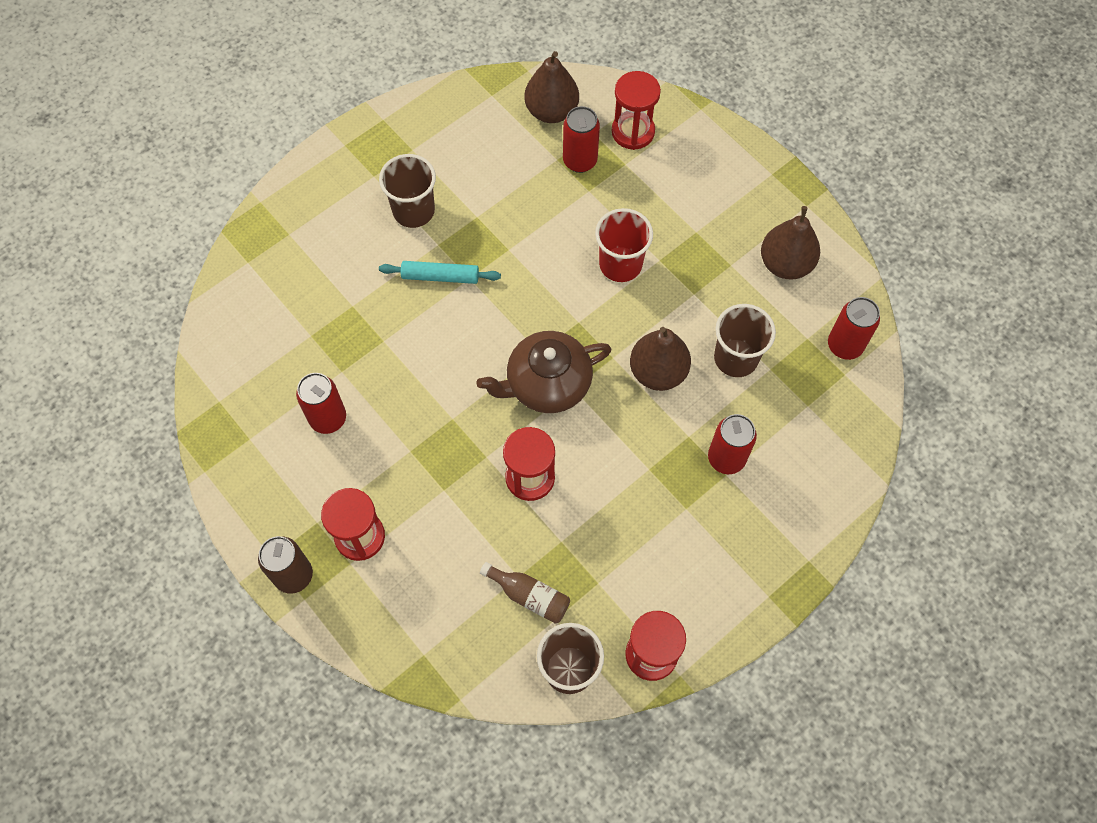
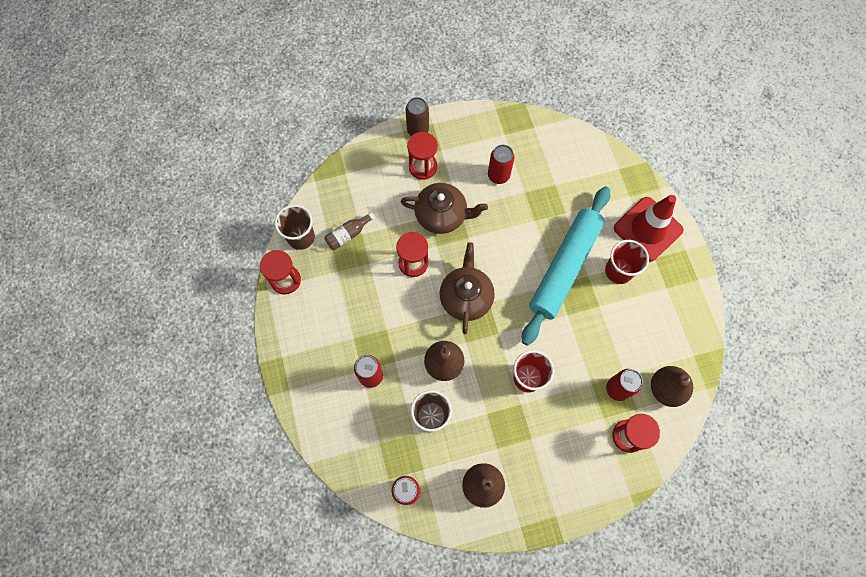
camera: 115 degrees right, 5 degrees up
(332, 196) = (648, 229): none -> red traffic cone
(413, 211) = (618, 271): brown cup -> red cup
(432, 471) = (442, 215): none -> brown teapot
(440, 276) = (564, 268): turquoise rolling pin -> turquoise rolling pin, size x2.33

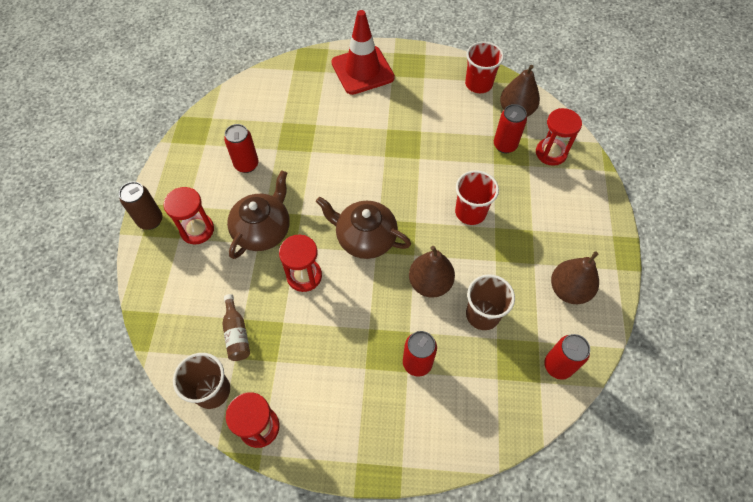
camera: 70 degrees left, 10 degrees down
(564, 268) = (371, 144): turquoise rolling pin -> none
(618, 271) = (393, 105): red cup -> red cup (478, 84)

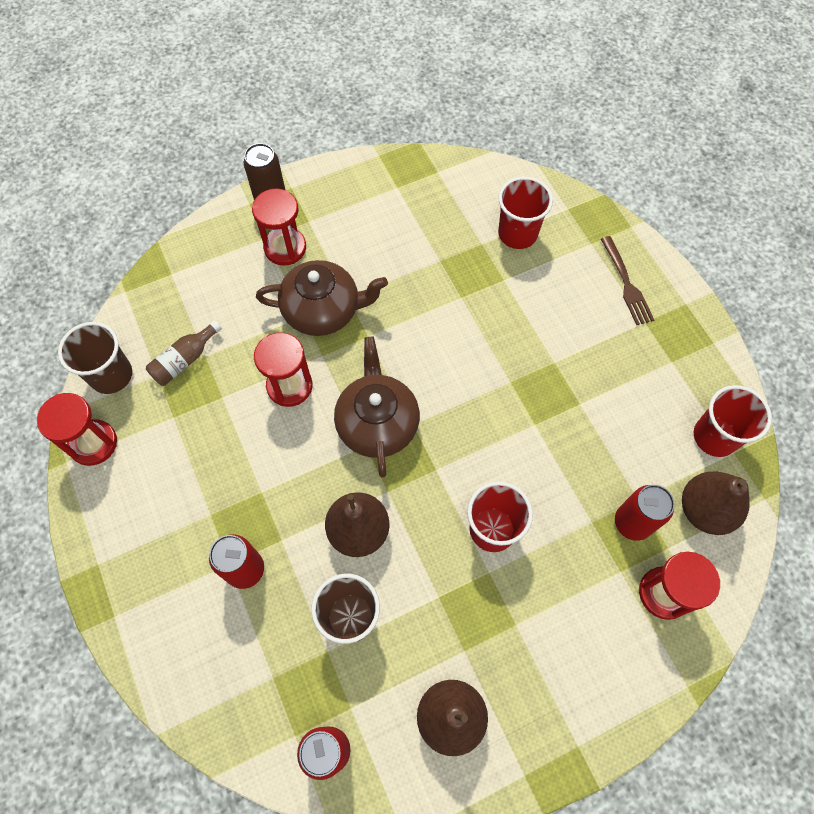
camera: 60 degrees right, 5 degrees up
(246, 165) = (397, 243): red can -> none
(290, 101) = (517, 234): none -> red cup
(362, 70) = (626, 284): red traffic cone -> brown fork

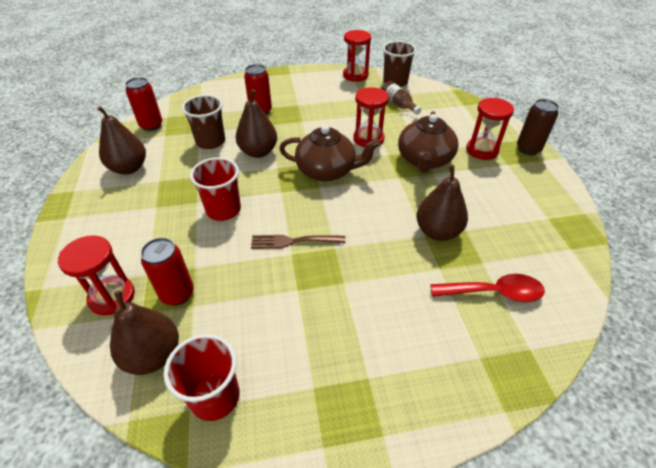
camera: 105 degrees right, 20 degrees down
(451, 285) = (437, 231): none -> brown pear
(517, 234) = (494, 292): red cup -> red spoon
(626, 284) = (421, 376): brown fork -> brown fork (294, 241)

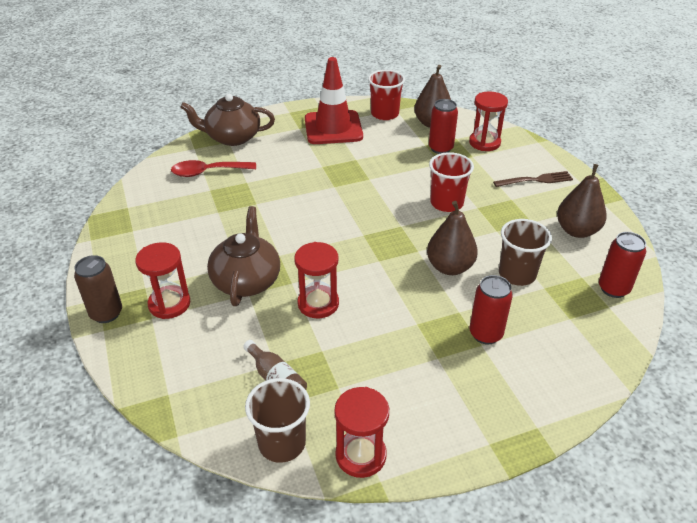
camera: 170 degrees right, 5 degrees down
(294, 241) = (370, 187): brown fork -> brown fork (536, 180)
(312, 368) = (333, 128): none -> red traffic cone
(327, 171) = (360, 253): brown teapot -> brown teapot (232, 137)
(437, 231) = (243, 207): brown pear -> none

